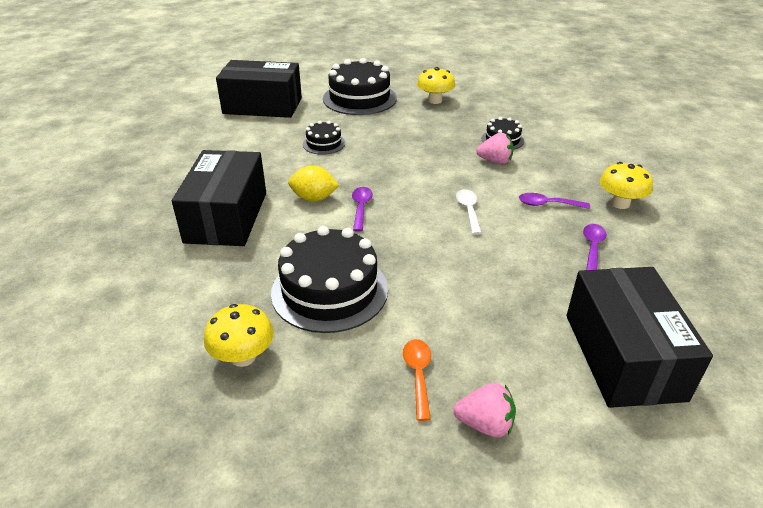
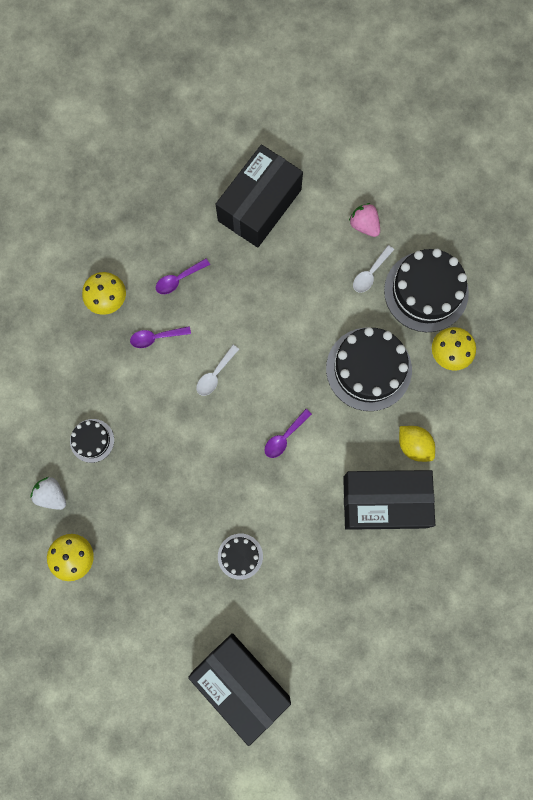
camera: 140 degrees left, 40 degrees up
(226, 217) = (384, 502): black box -> black box turned 45 degrees clockwise
(314, 198) = (308, 476): yellow lemon -> yellow lemon (414, 445)
(359, 98) = (138, 622): black cake -> black cake (426, 291)
(418, 375) = (370, 273): orange spoon -> white spoon
(488, 112) = (52, 495): none -> white strawberry
(495, 161) = (132, 416): pink strawberry -> none
(547, 204) = (156, 337): purple spoon -> purple spoon turned 120 degrees clockwise

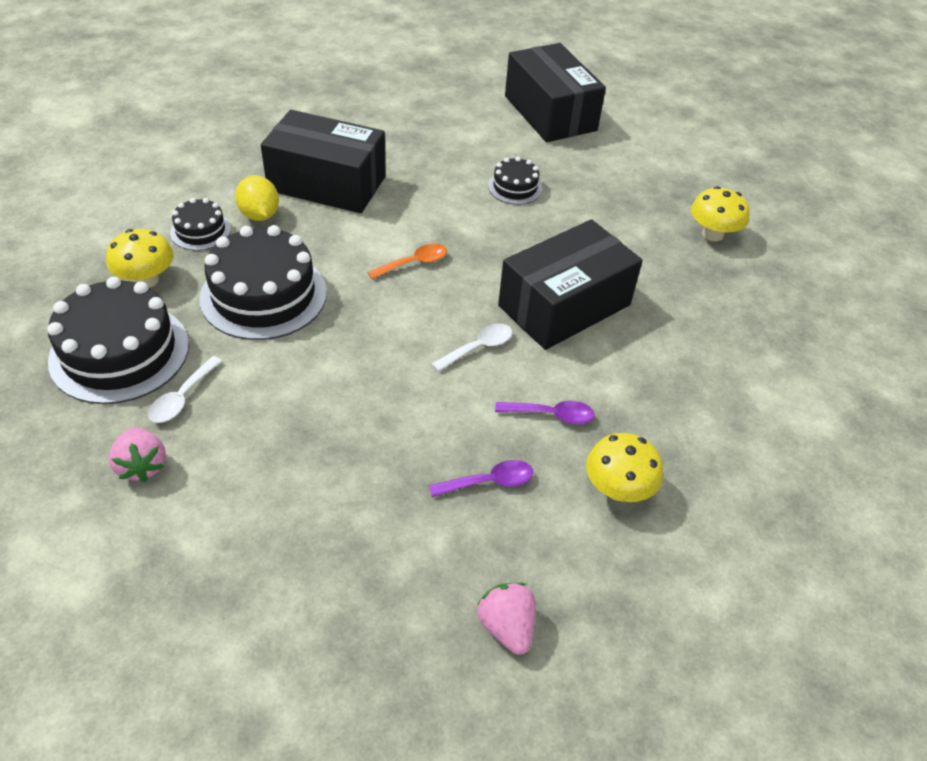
camera: 165 degrees left, 30 degrees down
(52, 495) = (736, 291): white strawberry -> none
(92, 440) = (674, 328): black cake -> black cake (200, 231)
(147, 204) = (506, 626): none -> pink strawberry
(259, 205) = (298, 555): black box -> black box (564, 305)
(284, 437) = (414, 263): purple spoon -> orange spoon
(370, 273) = (182, 398): white spoon -> white spoon turned 150 degrees clockwise

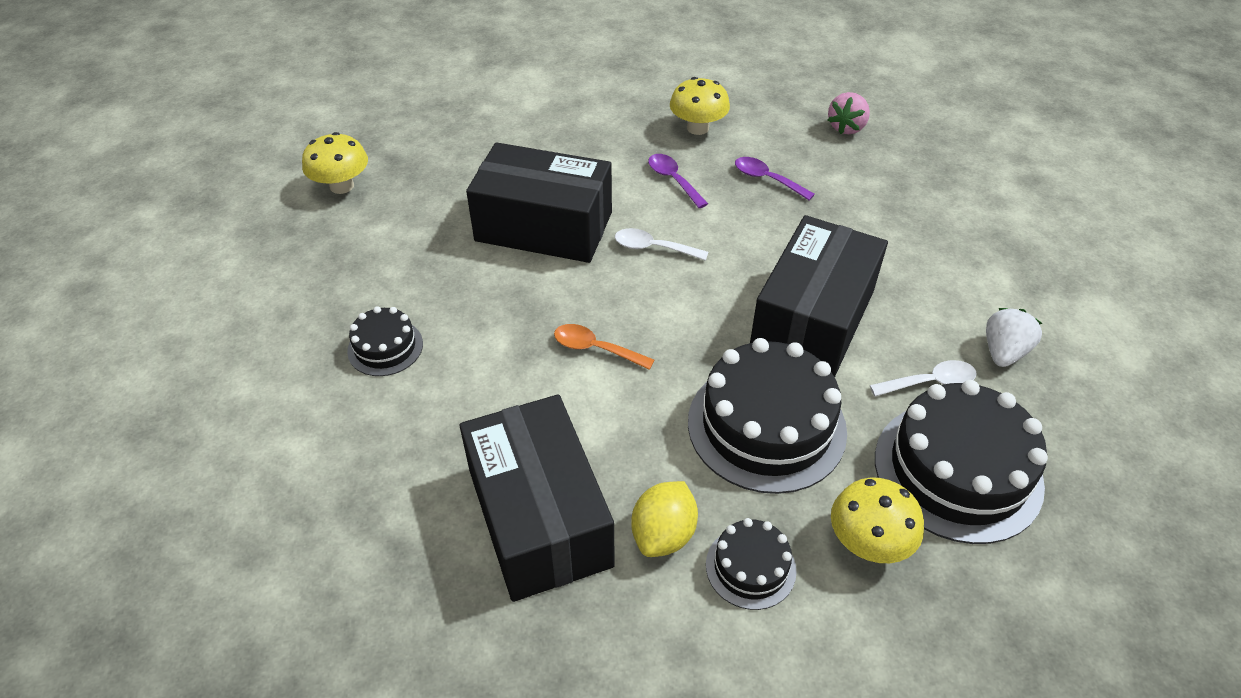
camera: 125 degrees left, 0 degrees up
(142, 466) = (1003, 352): pink strawberry -> white strawberry
(550, 113) = (175, 403): black box -> black box (812, 319)

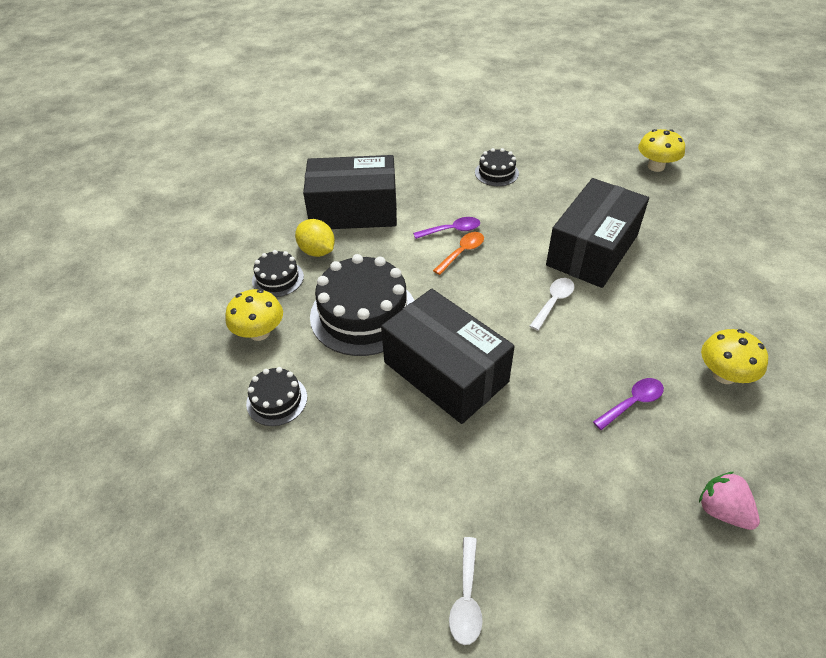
camera: 110 degrees right, 0 degrees up
(673, 180) = (640, 335): purple spoon -> purple spoon (452, 230)
(930, 382) = (354, 420): white spoon -> white spoon (466, 599)
(957, 471) = (277, 400): black cake -> black cake, size x0.51
(1003, 352) = (359, 489): white strawberry -> none

